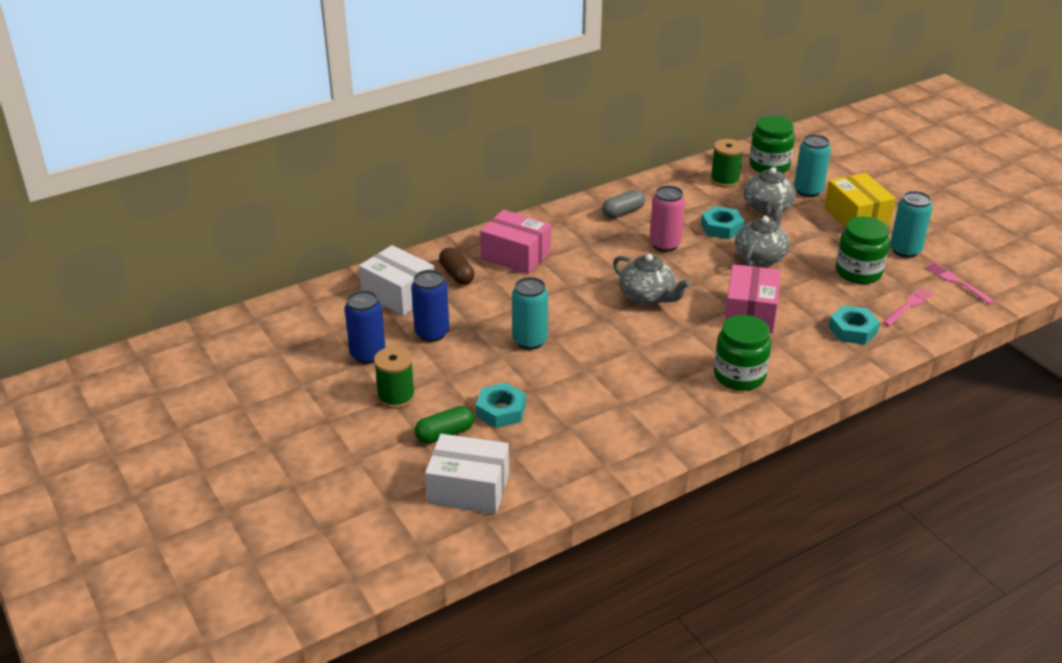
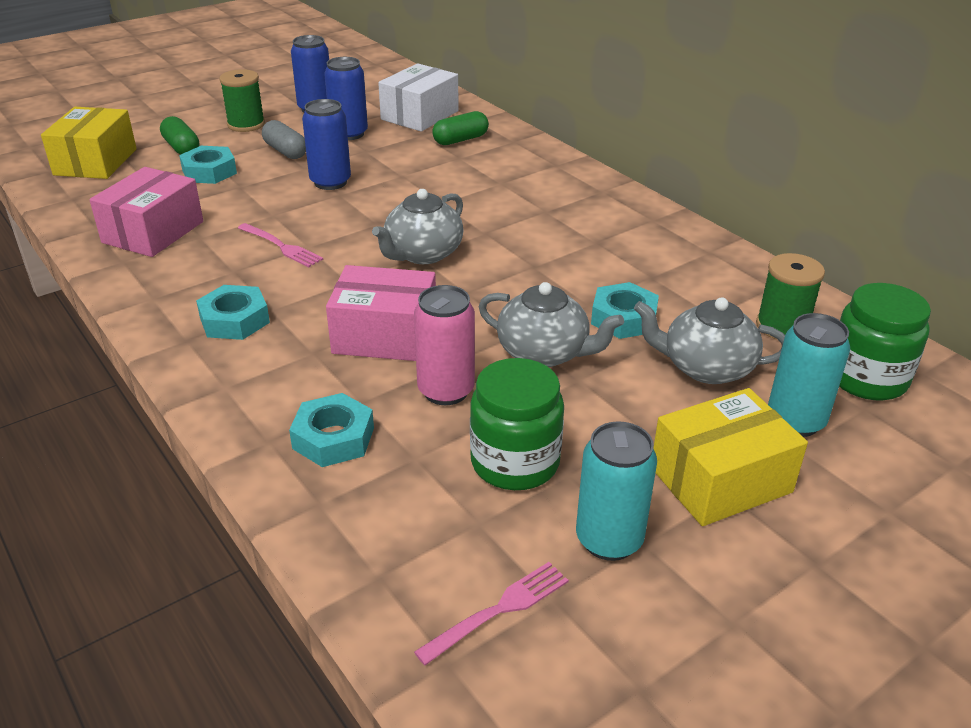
camera: 85 degrees right, 0 degrees up
(456, 275) = (460, 140): brown capsule -> green capsule
(468, 489) = (95, 162): white box -> yellow box
(516, 255) = (507, 169): pink box -> pink box (153, 232)
(530, 341) = (330, 182): turquoise can -> blue can
(623, 212) = (637, 236): grey capsule -> grey capsule (285, 151)
(665, 245) = (558, 268): pink can -> pink can (446, 391)
(739, 376) = (234, 320): green jar -> turquoise nut
(908, 306) = (407, 519): pink fork -> pink fork (281, 246)

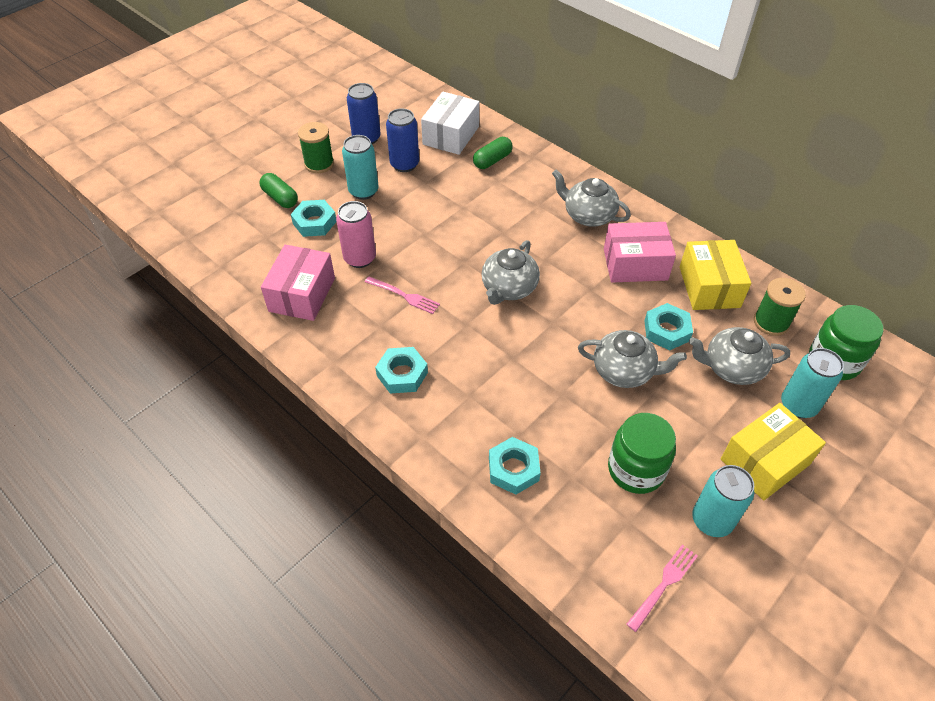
camera: 10 degrees left, 15 degrees up
(95, 162) = (219, 223): yellow box -> yellow box (709, 287)
(285, 151) = (363, 191): grey capsule -> turquoise can
(330, 182) = (412, 221): blue can -> none
(385, 336) = (512, 372): pink box -> pink box (635, 264)
(446, 391) = (571, 416): pink can -> pink can (360, 258)
(562, 198) = (588, 215): none -> grey teapot

